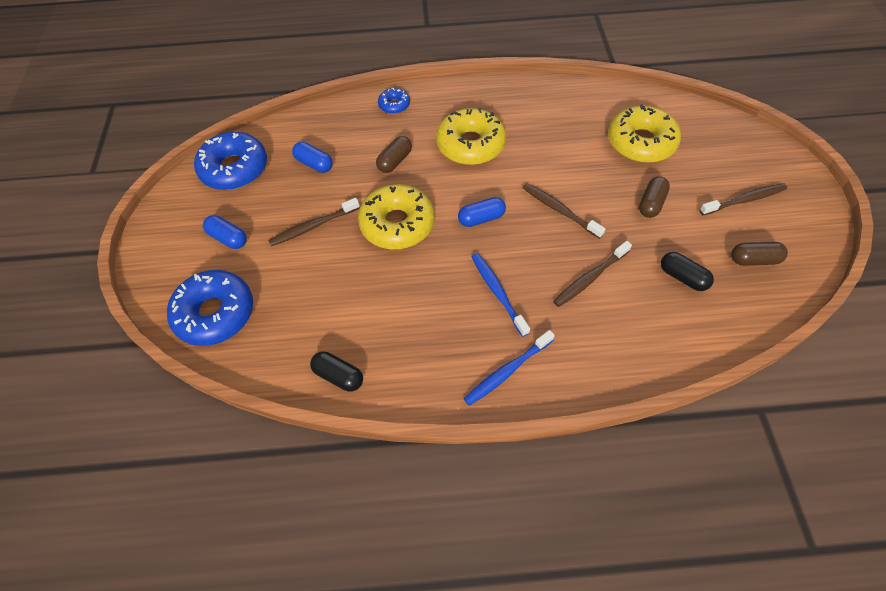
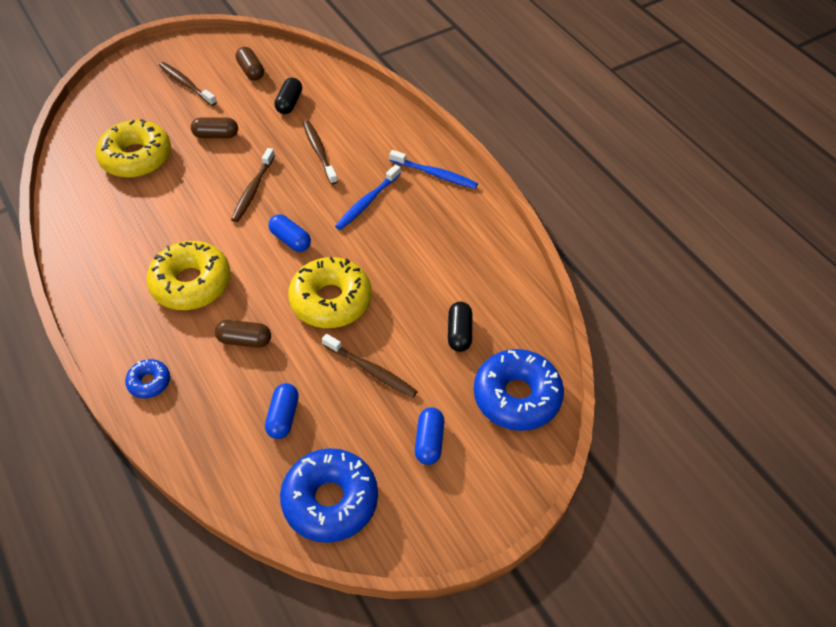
camera: 120 degrees left, 5 degrees down
(338, 376) = (509, 272): black capsule -> black capsule (459, 333)
(590, 278) = (319, 152): brown toothbrush -> brown toothbrush turned 135 degrees counterclockwise

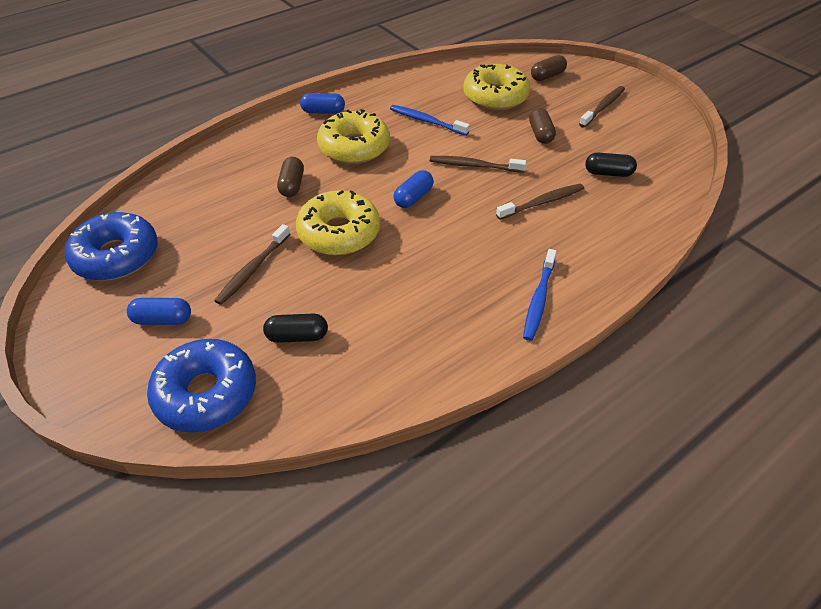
camera: 85 degrees right, 5 degrees down
(149, 382) = (252, 142): blue donut -> none
(251, 71) = (644, 142): brown capsule -> brown capsule (547, 76)
(283, 417) = (208, 218): blue capsule -> blue capsule (323, 111)
(367, 202) = (478, 246): blue toothbrush -> blue toothbrush (427, 121)

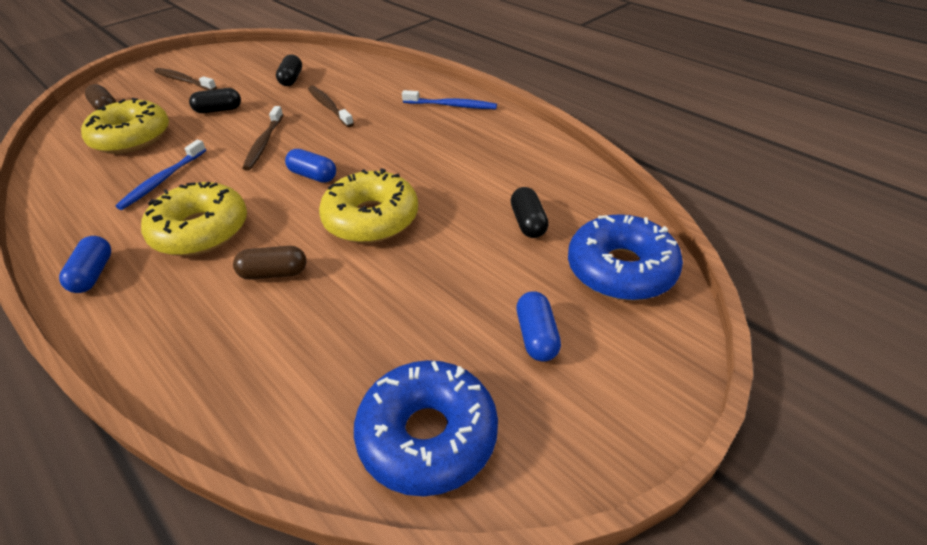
camera: 95 degrees left, 5 degrees down
(253, 269) = (438, 275): brown toothbrush -> none
(540, 134) = (218, 110): brown capsule -> black capsule

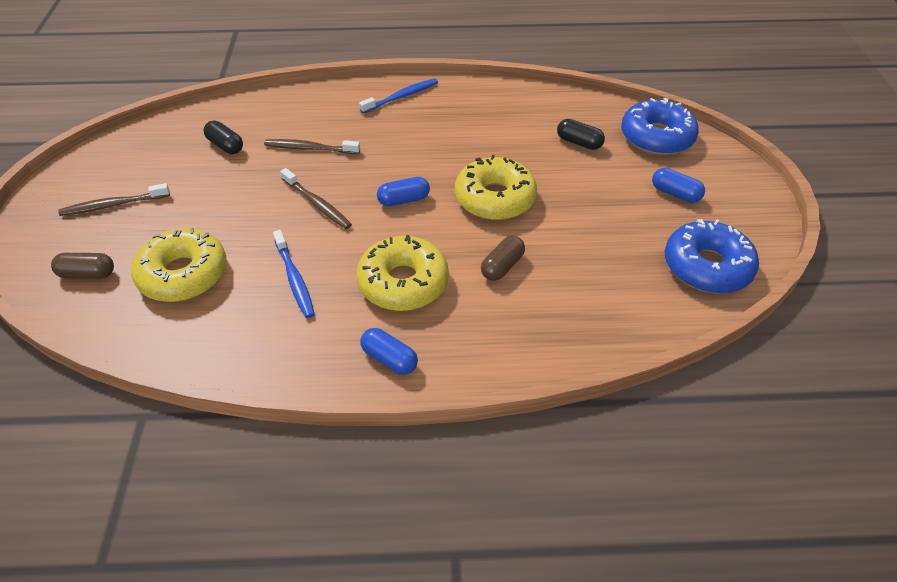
camera: 50 degrees left, 5 degrees up
(218, 110) = (215, 206): black capsule -> none

